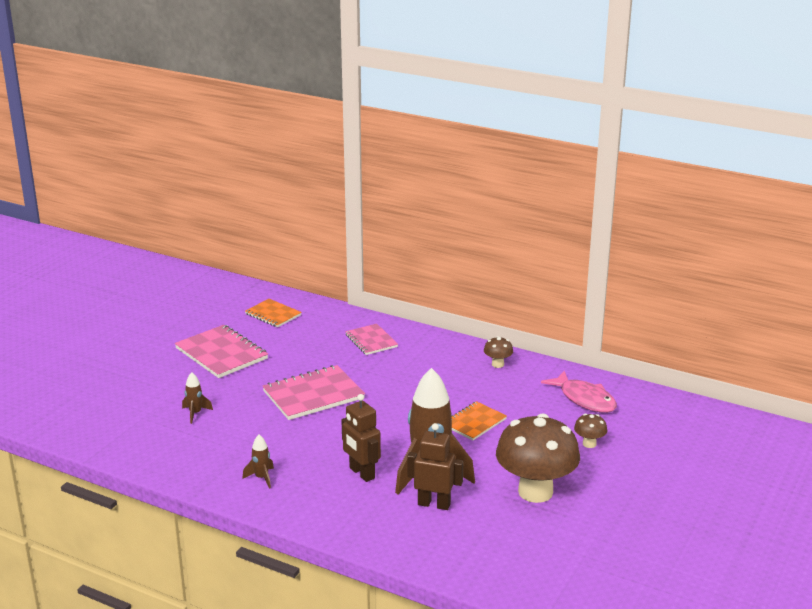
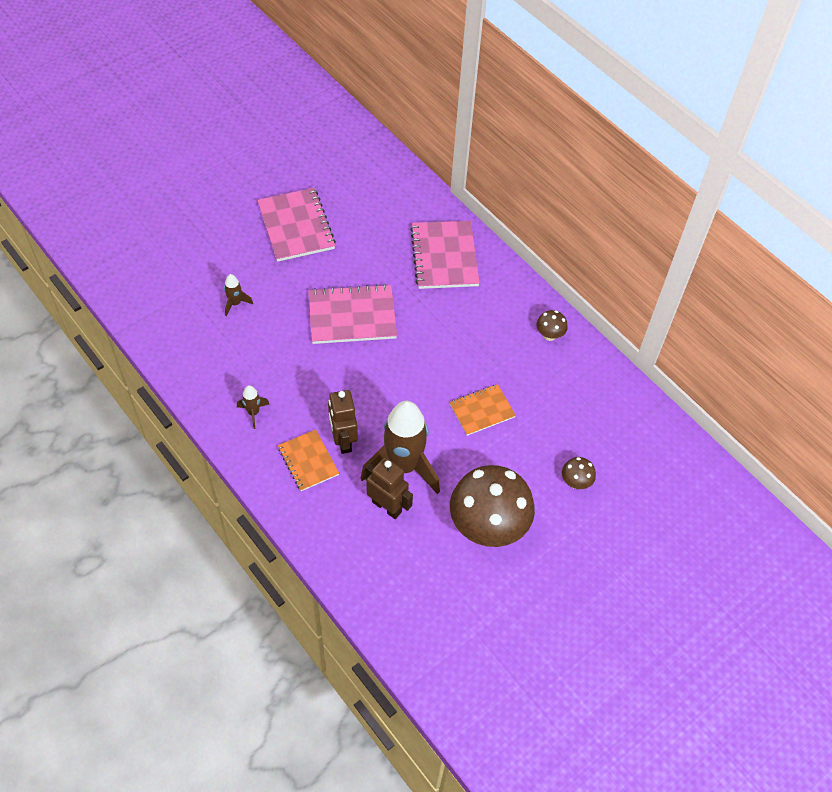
camera: 20 degrees right, 30 degrees up
(273, 314) = (370, 184): orange notebook -> orange notebook (308, 461)
(371, 341) = (444, 256): pink notebook -> pink notebook, size x1.63
(584, 399) = (607, 417): pink fish -> none

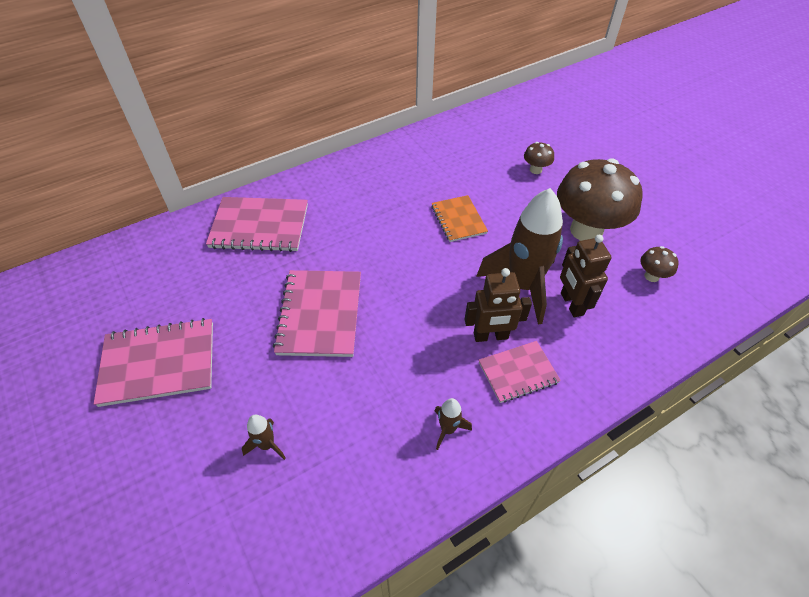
camera: 80 degrees left, 5 degrees down
(308, 461) = (518, 372): orange notebook -> pink notebook
(387, 506) = (571, 304): brown robot -> brown robot turned 60 degrees counterclockwise
(549, 335) = (378, 165): brown mushroom -> brown mushroom (651, 276)

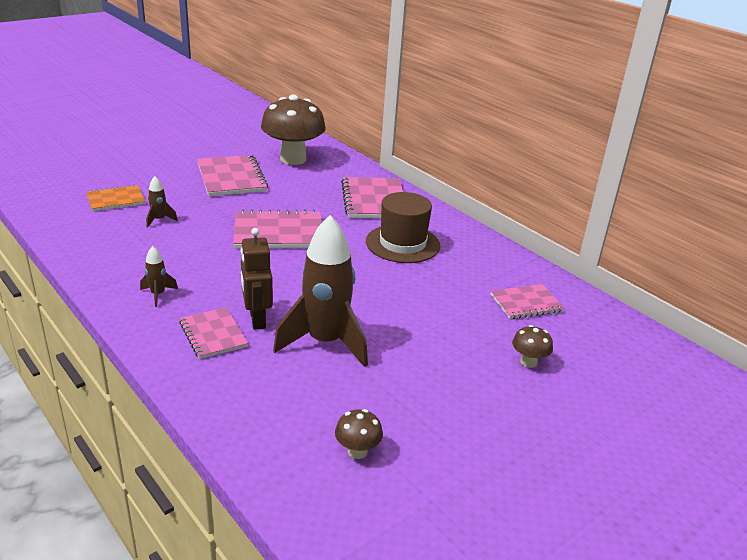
camera: 80 degrees right, 20 degrees down
(357, 215) = (402, 243): none -> brown hat
(458, 219) = (415, 302): orange notebook -> orange notebook (116, 200)
(459, 155) = (526, 303): none -> pink notebook
(571, 304) = (303, 376): brown robot -> none
(586, 230) = (427, 398): brown mushroom -> brown mushroom (293, 159)

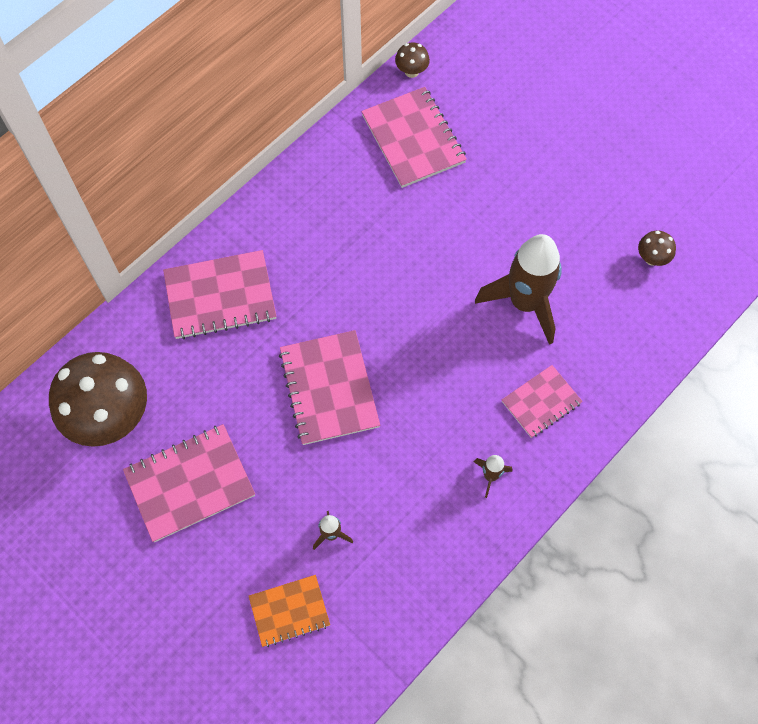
camera: 95 degrees left, 35 degrees up
(116, 200) = (289, 611): orange notebook -> orange notebook turned 75 degrees counterclockwise
(257, 319) = (506, 369): brown robot -> none
(402, 243) = (323, 254): brown hat -> none
(526, 303) = (413, 139): pink notebook -> pink notebook, size x1.63
(528, 362) = (506, 141): brown mushroom -> brown mushroom (411, 71)

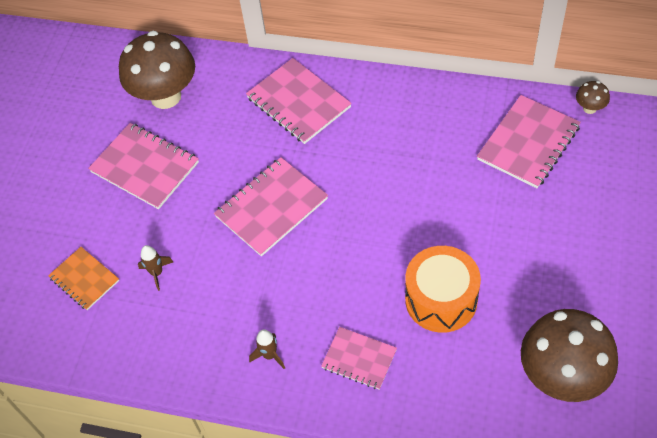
camera: 65 degrees right, 10 degrees down
(525, 303) = (441, 299): brown rocket -> orange drum
(652, 258) = (561, 376): brown mushroom -> brown mushroom, size x2.38

